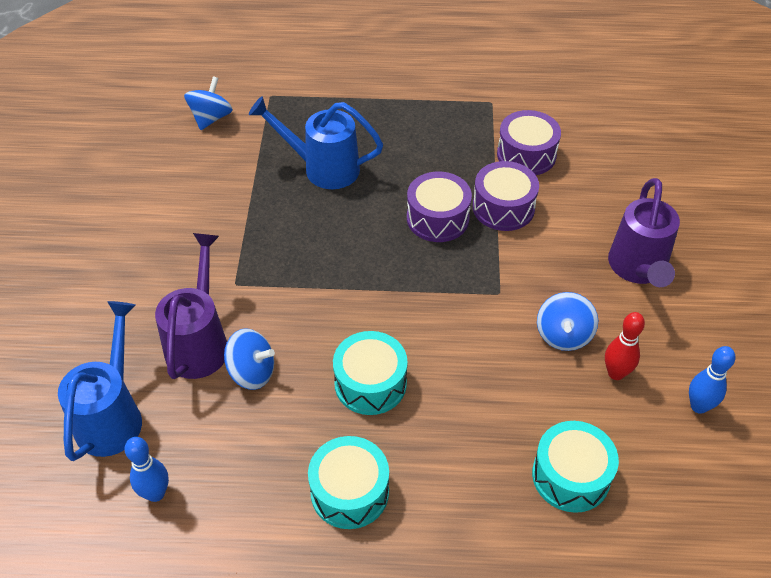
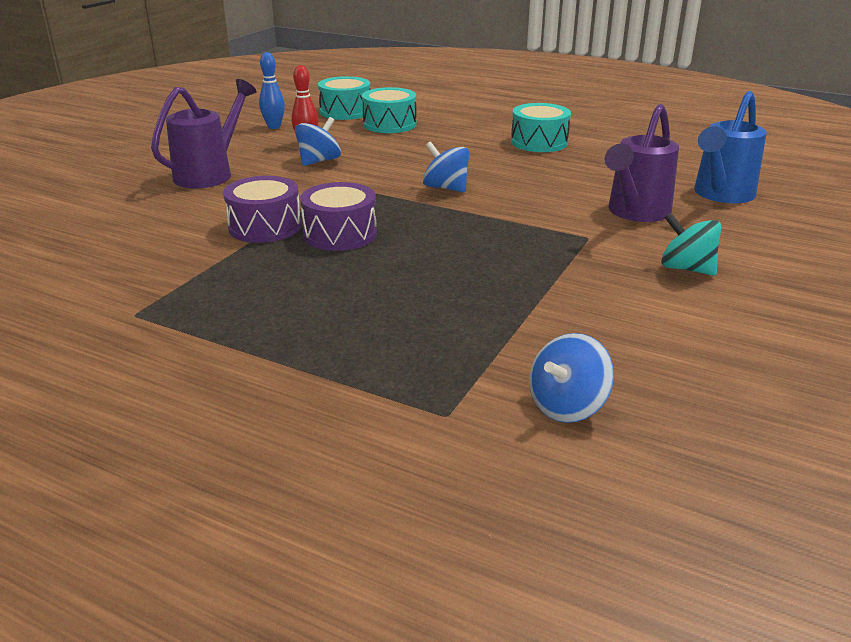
camera: 155 degrees left, 20 degrees down
(149, 265) = (686, 268): none -> turquoise spinning top
(156, 493) = (682, 163): blue bowling pin -> none
(252, 372) = (590, 191): blue spinning top -> blue spinning top (446, 188)
(323, 168) = (429, 301): blue watering can -> none
(370, 383) = (493, 170): turquoise drum -> turquoise drum (345, 111)
(526, 155) = (178, 256): purple drum -> none

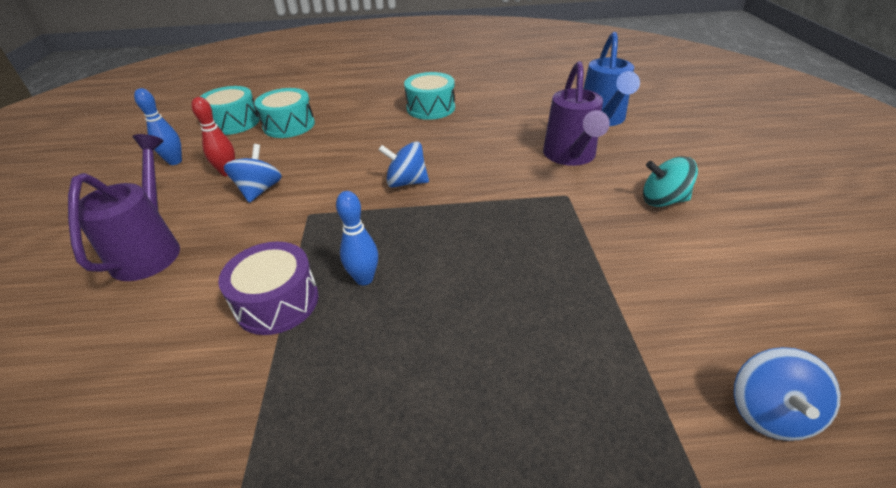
camera: 30 degrees left, 10 degrees up
(340, 234) = (364, 279): purple drum -> blue bowling pin

